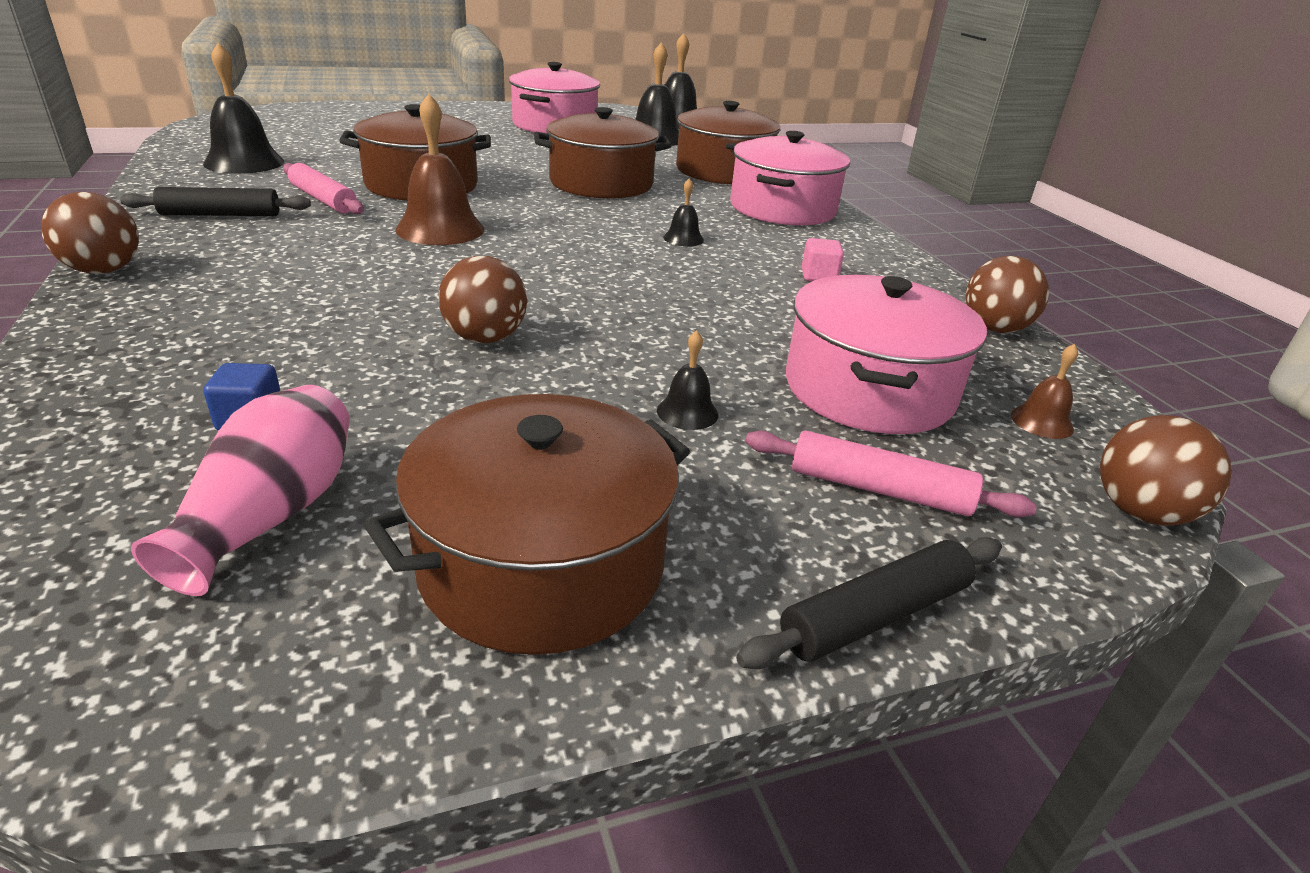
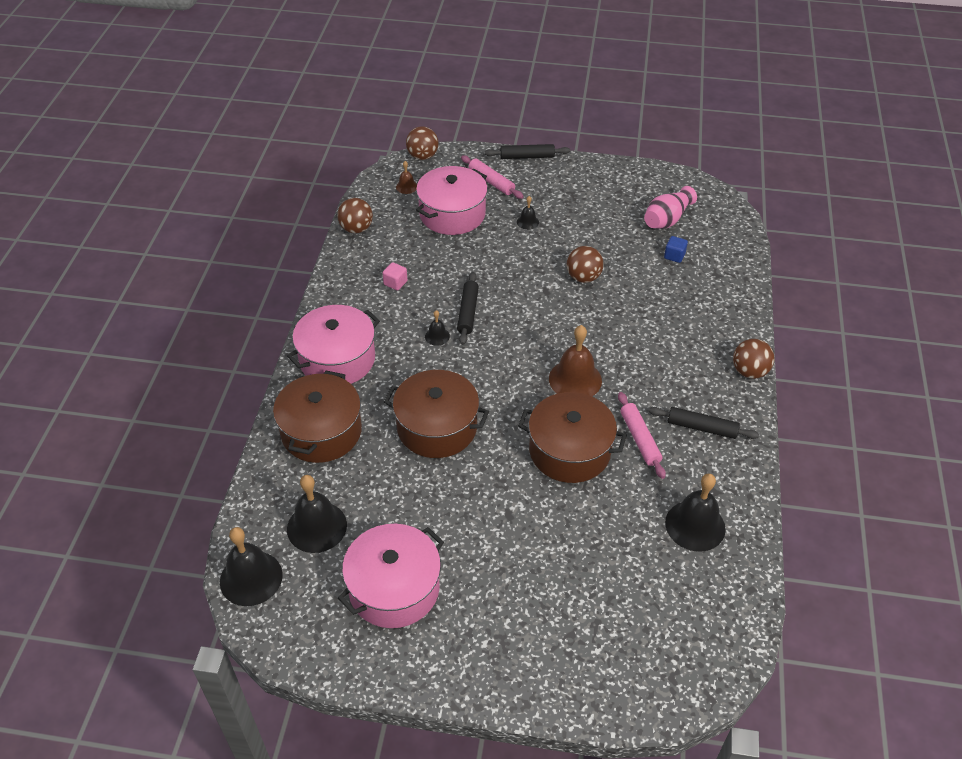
camera: 150 degrees left, 15 degrees up
(542, 564) = (600, 188): brown pot -> none
(665, 264) = (468, 312): none -> black rolling pin

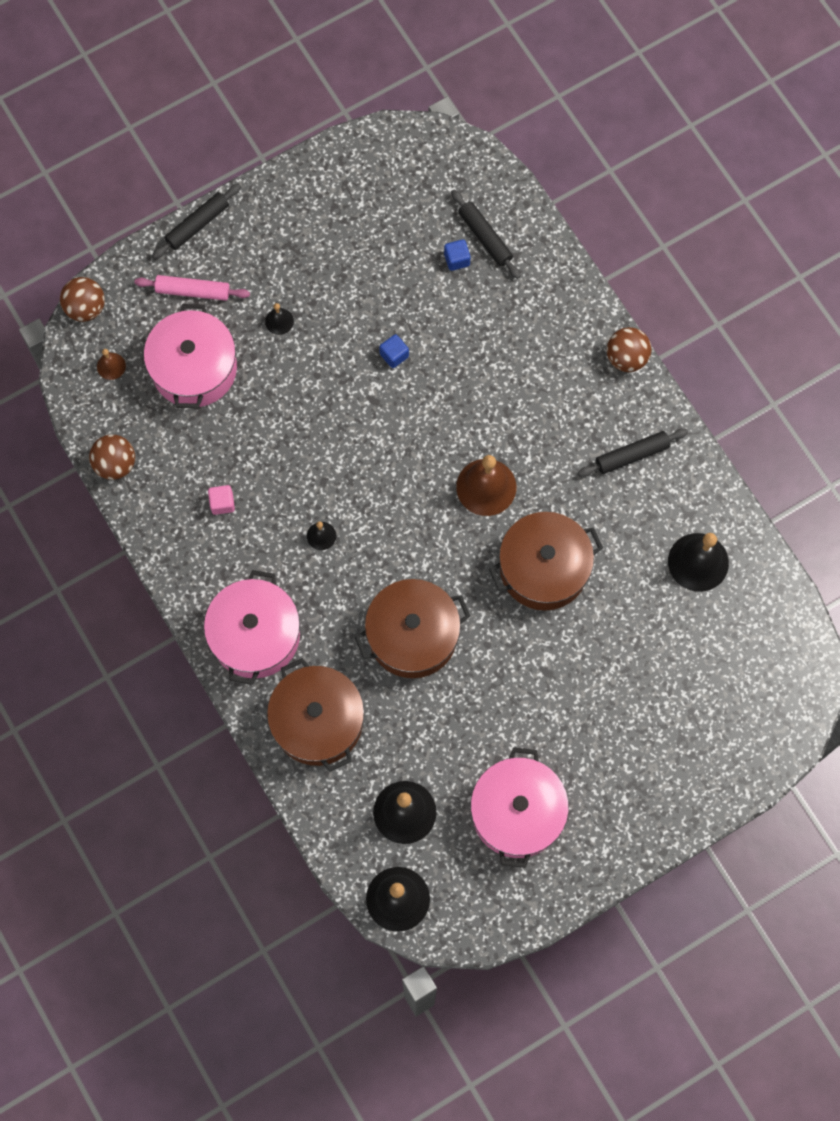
camera: 40 degrees left, 25 degrees up
(468, 312) = (324, 485): black rolling pin -> black rolling pin (485, 237)
(583, 277) = (394, 355): brown ball -> blue cube
(640, 439) = (590, 508): pink rolling pin -> none
(667, 219) = (412, 213): pink vase -> none

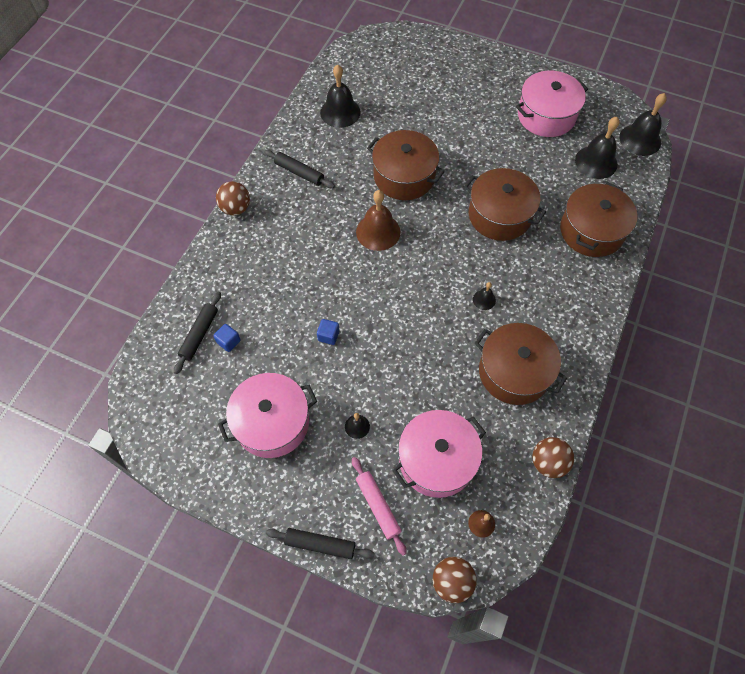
camera: 125 degrees left, 10 degrees down
(222, 503) = (514, 372): pink cube -> brown pot
(255, 635) = (576, 295): pink pot -> pink pot (272, 422)

